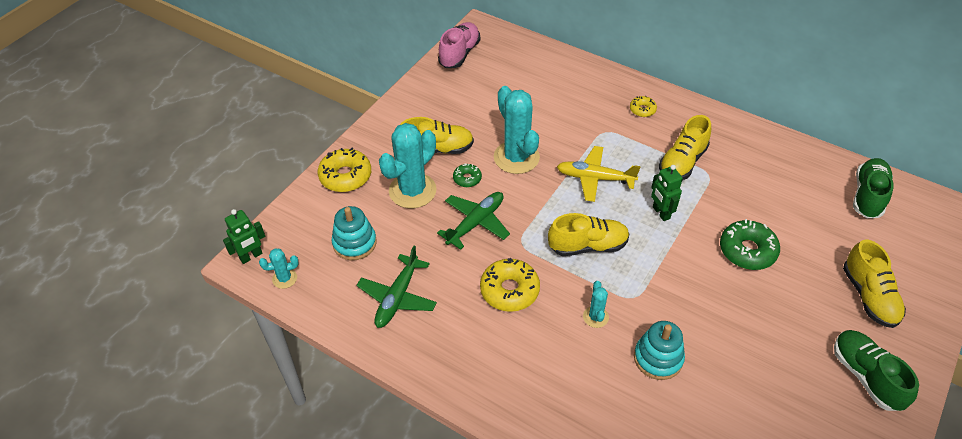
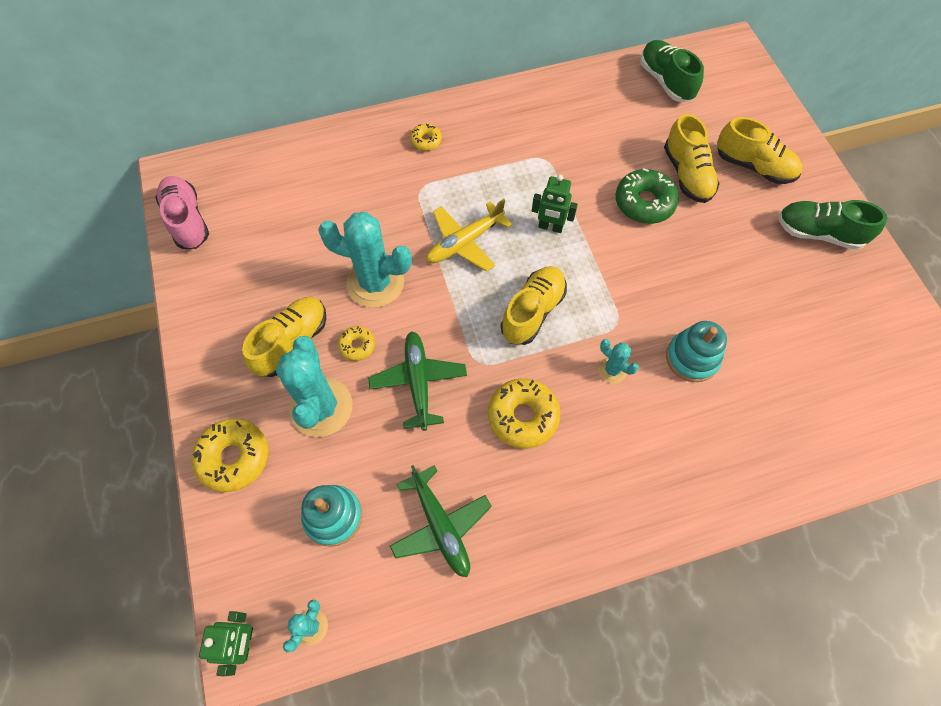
camera: 50 degrees left, 15 degrees up
(467, 178) = (357, 346): green donut -> yellow donut
(682, 162) = (513, 165): yellow shoe -> yellow shoe (687, 174)

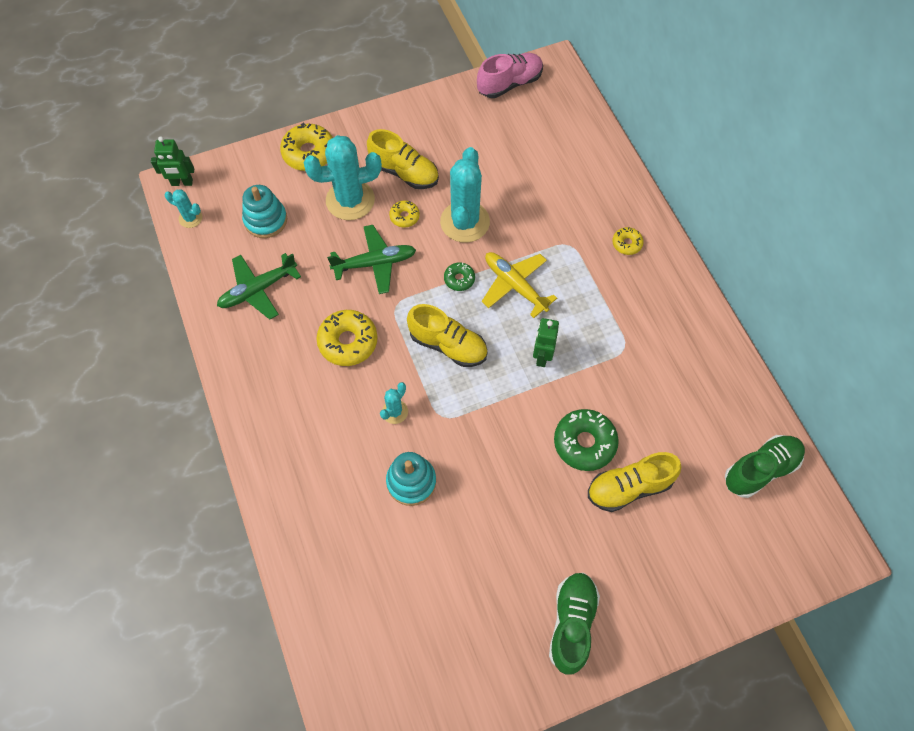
camera: 85 degrees right, 0 degrees up
(450, 294) = (459, 279): none -> green donut
(753, 166) = (653, 560): yellow shoe -> none

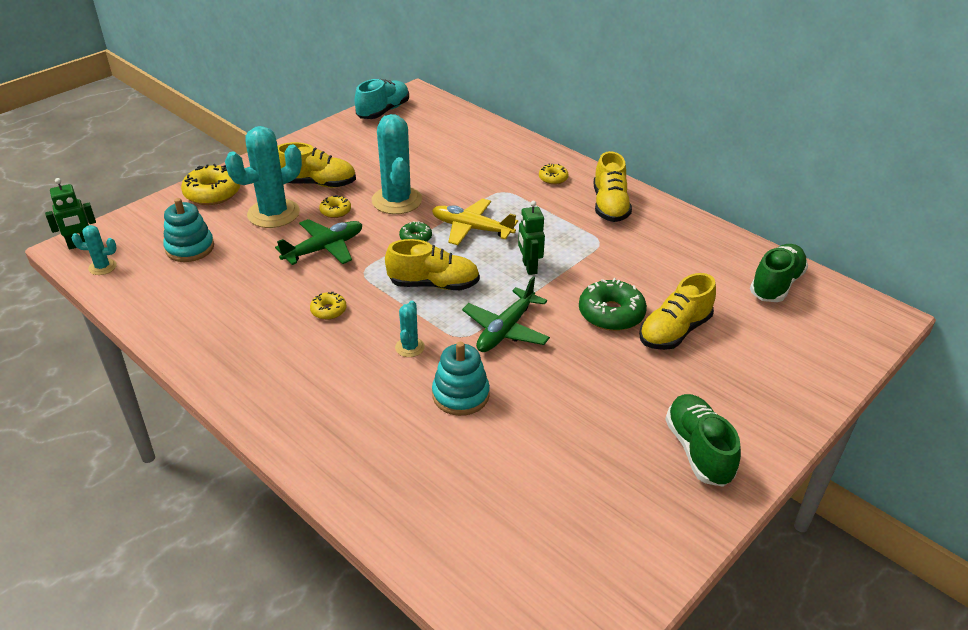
camera: 25 degrees left, 25 degrees down
(258, 290) = (207, 299): green plane -> green plane (505, 330)
(348, 342) = (328, 310): yellow donut -> yellow donut, size x0.54
(509, 84) = (383, 111): pink shoe -> turquoise shoe
(661, 303) = (610, 206): none -> yellow shoe

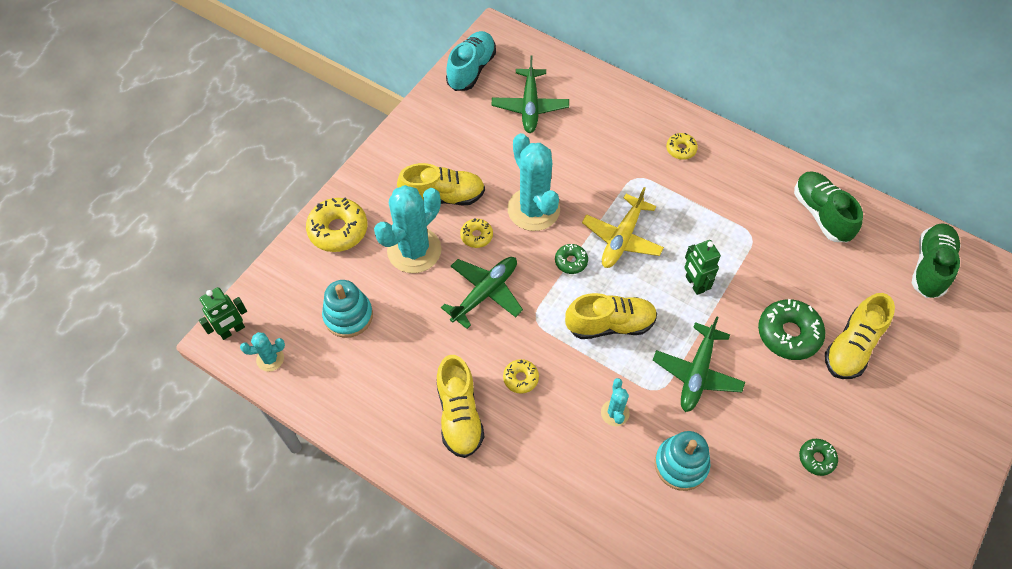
camera: 10 degrees left, 20 degrees up
(425, 138) = (530, 106): none -> green plane
(471, 228) = (622, 238): yellow plane -> yellow plane turned 75 degrees counterclockwise
(607, 411) = (816, 459): none -> green donut
(610, 206) = (748, 182): yellow shoe -> yellow shoe (459, 415)
(698, 450) = (906, 490): green shoe -> green shoe (821, 214)

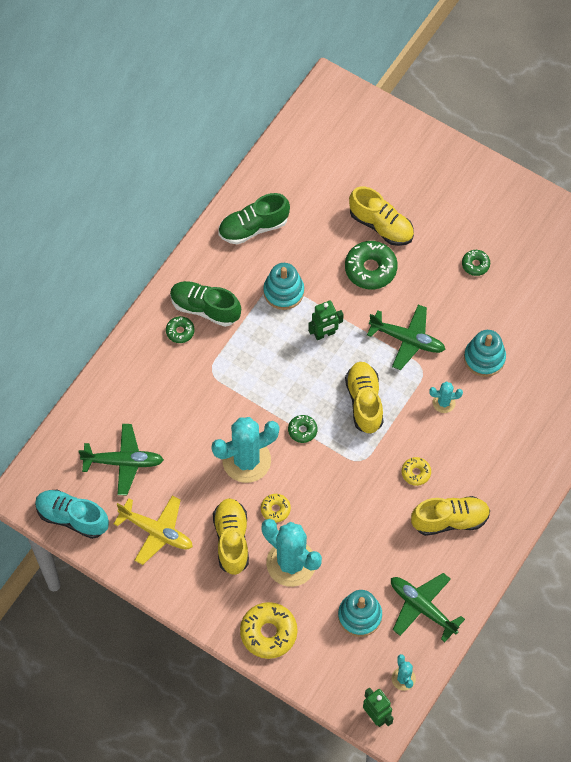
camera: 90 degrees left, 5 degrees up
(485, 293) = (335, 501): green plane -> green plane (422, 607)
(622, 238) = (278, 388): yellow plane -> yellow plane (156, 532)
(681, 149) = (180, 331): yellow donut -> green donut
(743, 243) = (283, 292): none -> turquoise stacking toy
(930, 267) = (307, 156): green shoe -> green shoe (205, 308)

